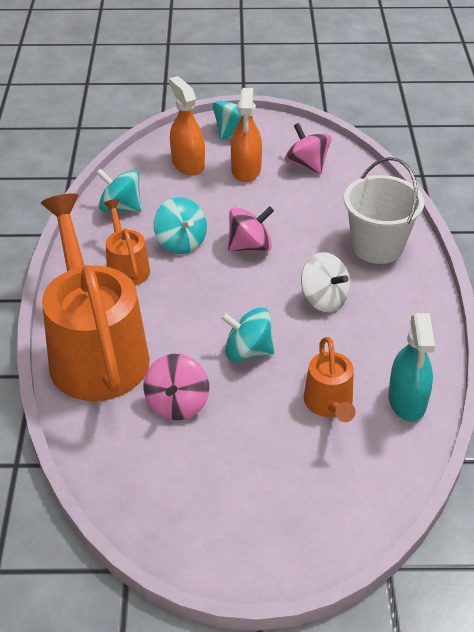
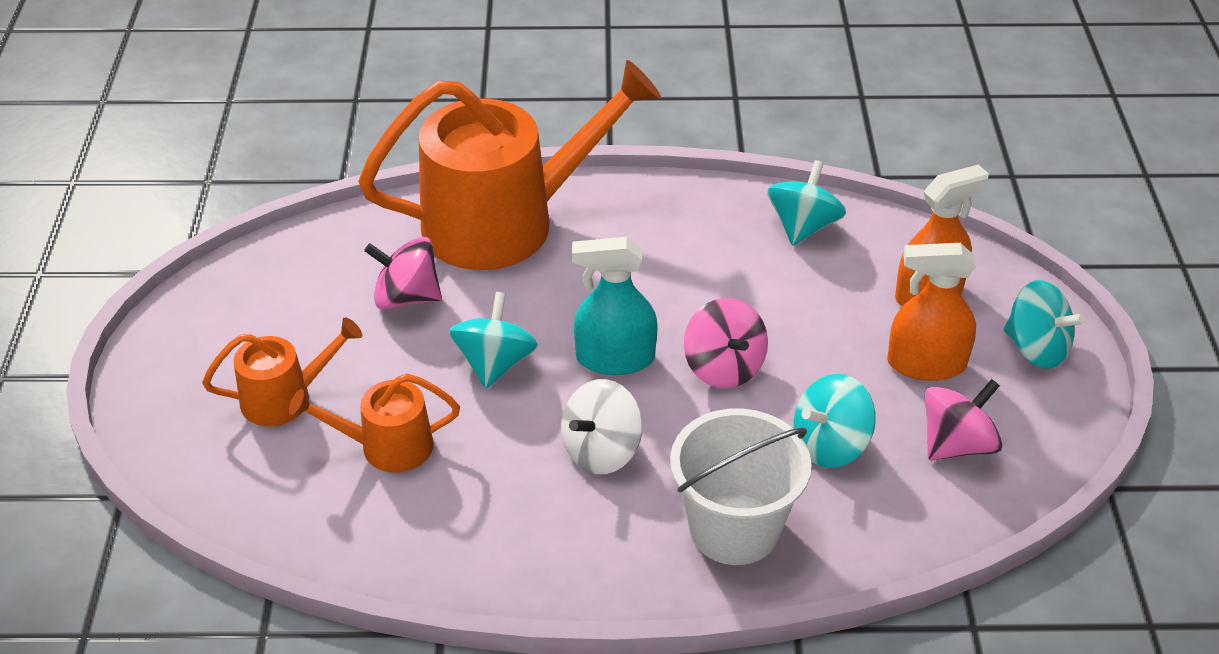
camera: 90 degrees right, 0 degrees up
(126, 267) = (668, 240): orange watering can -> orange watering can (285, 398)
(181, 242) = (726, 292): turquoise spinning top -> turquoise spinning top (830, 445)
(407, 401) = (381, 535): turquoise spray bottle -> turquoise spray bottle (615, 358)

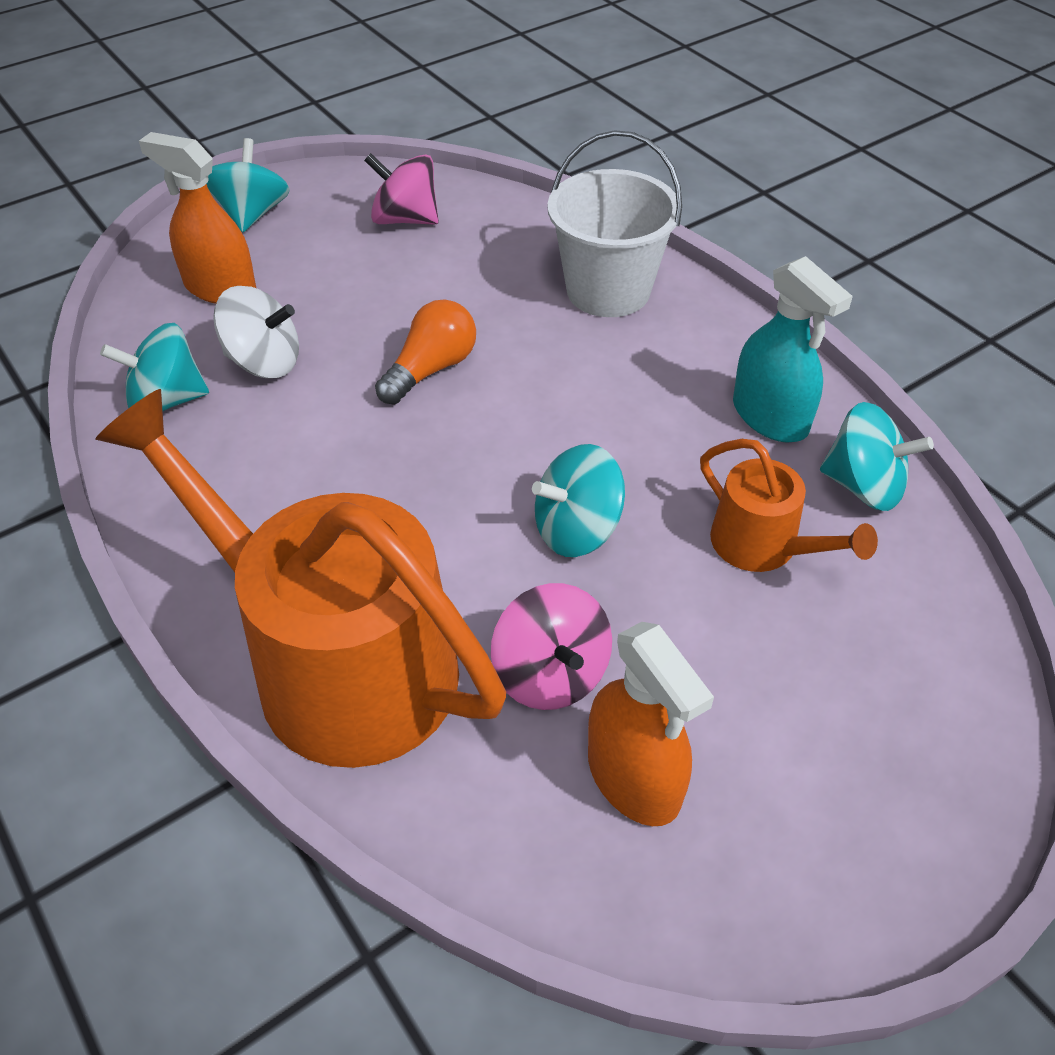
camera: 125 degrees left, 5 degrees up
(285, 398) = (801, 680): orange watering can -> none
(601, 451) = (609, 397): white spinning top -> white spinning top (264, 362)
(615, 358) = (486, 445): turquoise spray bottle -> turquoise spray bottle (770, 417)
(724, 367) = (431, 369): pink spinning top -> orange light bulb
(830, 445) = (468, 276): turquoise spinning top -> turquoise spinning top (863, 486)
(926, 364) = (321, 261): orange spray bottle -> orange spray bottle (634, 778)

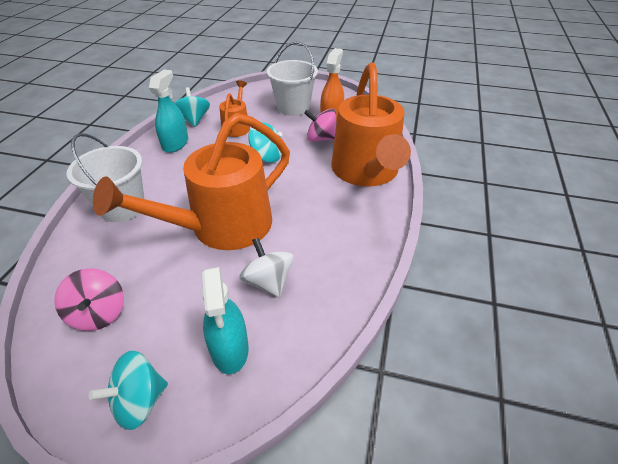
camera: 130 degrees left, 5 degrees down
(166, 401) = (326, 295): turquoise spinning top -> none
(220, 288) = (229, 349): orange spray bottle -> turquoise spray bottle
(431, 369) = (222, 227): orange light bulb -> orange watering can
(551, 674) = (321, 139): pink spinning top -> pink spinning top turned 105 degrees counterclockwise
(777, 726) = (293, 107): none -> white bucket

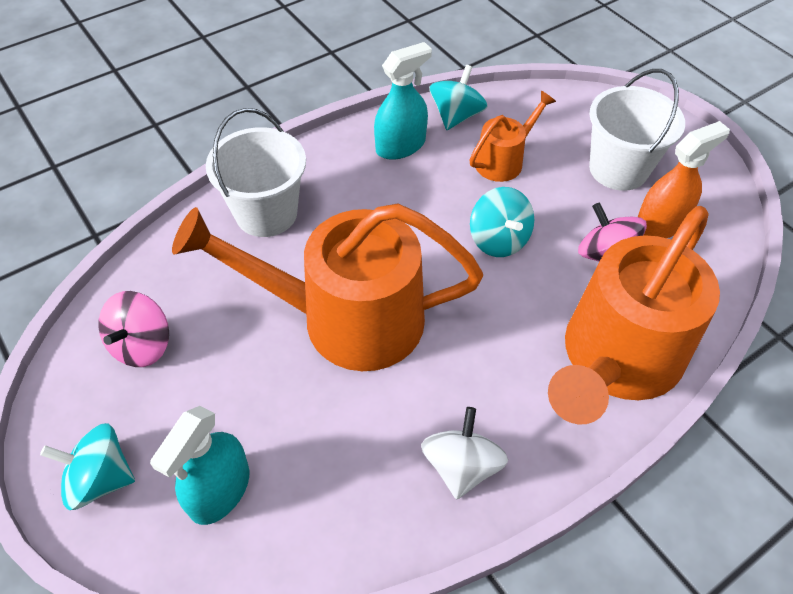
camera: 40 degrees right, 10 degrees up
(268, 281) = (330, 437): white spinning top -> white spinning top (461, 466)

